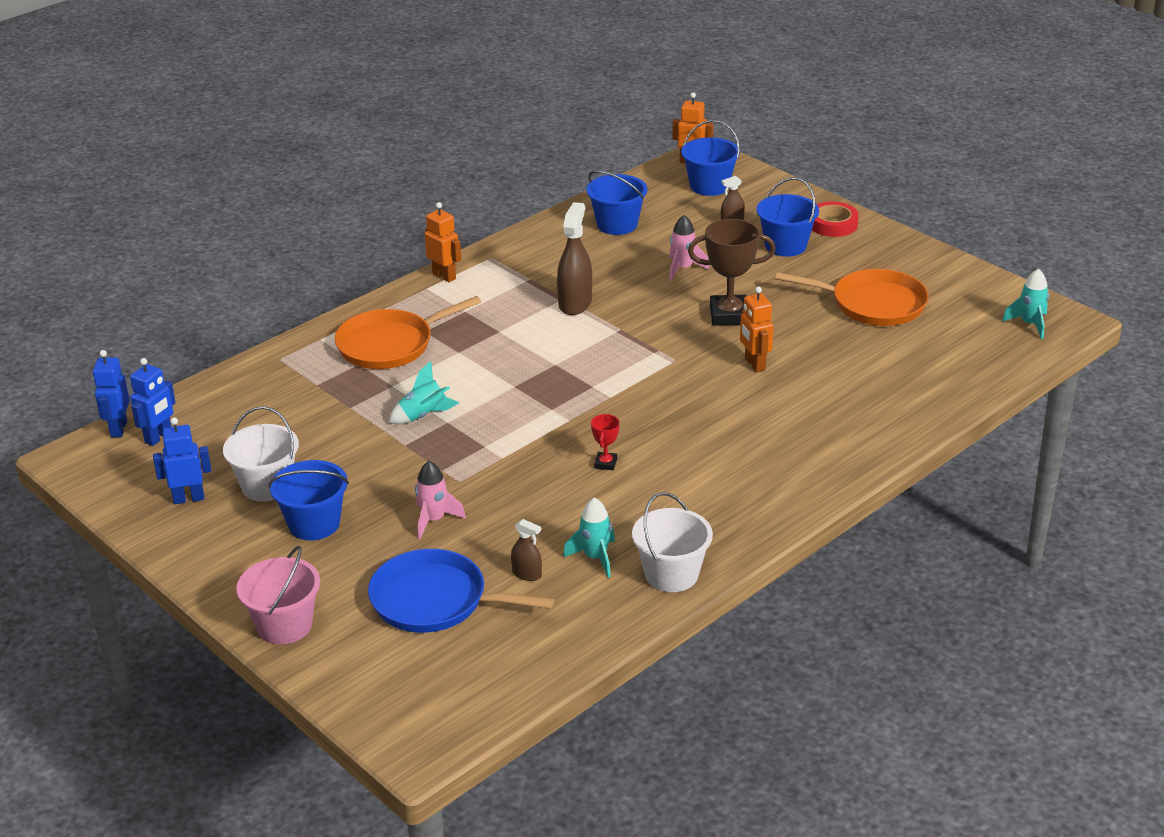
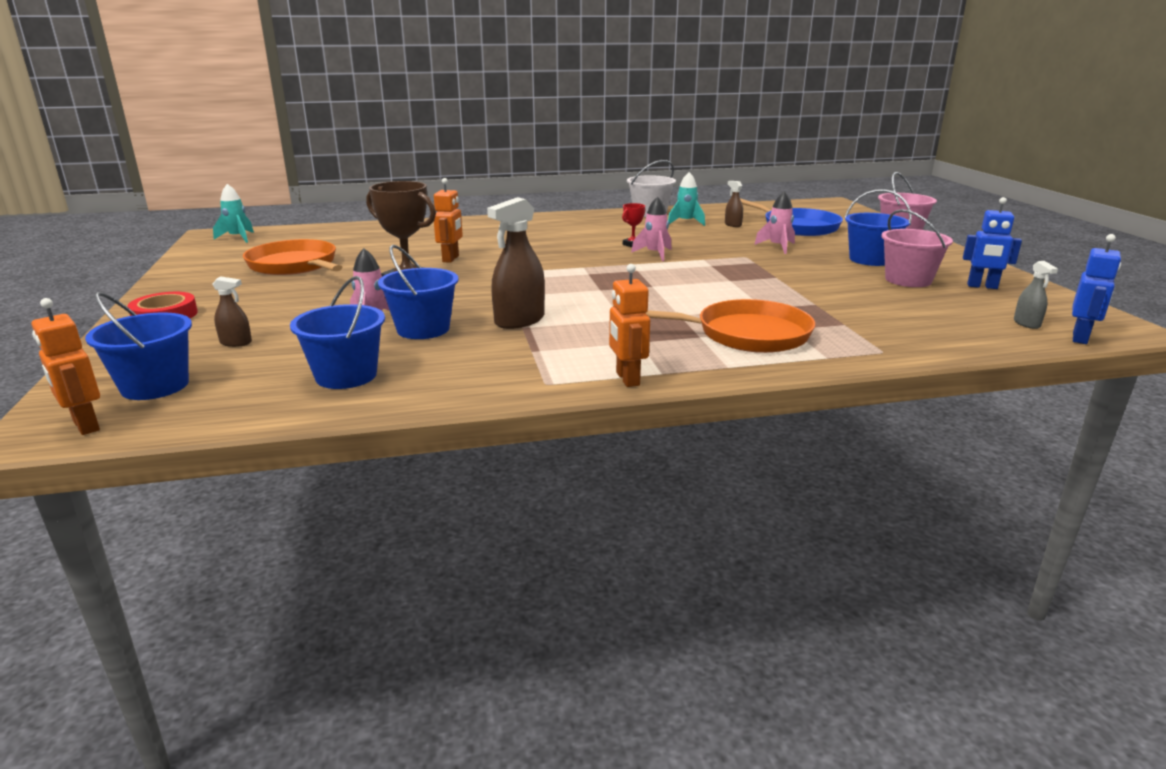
camera: 150 degrees left, 10 degrees down
(159, 437) = (1026, 323): blue robot -> grey spray bottle
(266, 486) = (908, 280): white bucket -> pink bucket
(423, 415) = (748, 287): turquoise rocket -> none
(561, 449) = (655, 254): none -> pink rocket
(785, 246) = (247, 312): blue bucket -> blue bucket (423, 329)

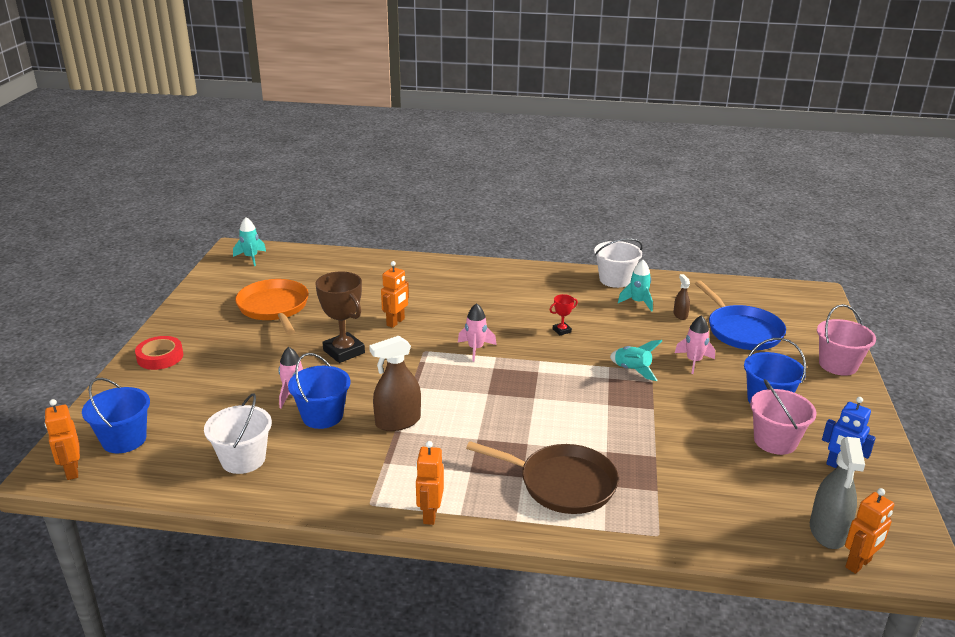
camera: 20 degrees right, 5 degrees up
(236, 343) = (191, 402): brown spray bottle -> none
(346, 376) = (243, 459): blue bucket -> white bucket
(655, 254) = (570, 350): pink rocket -> pink rocket (476, 349)
(728, 258) = (632, 370): none -> turquoise rocket
(747, 334) = (562, 484): orange pan -> brown pan
(1026, 323) = (827, 531): grey spray bottle -> grey spray bottle, size x1.91
(1080, 338) = (858, 564): blue robot -> orange robot

